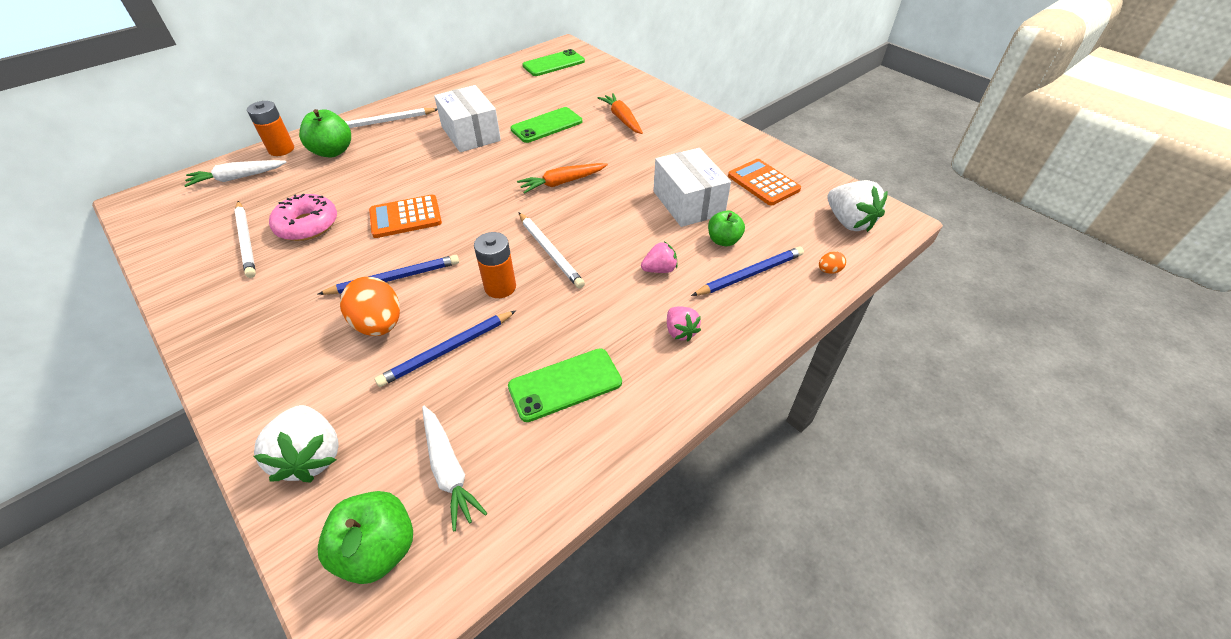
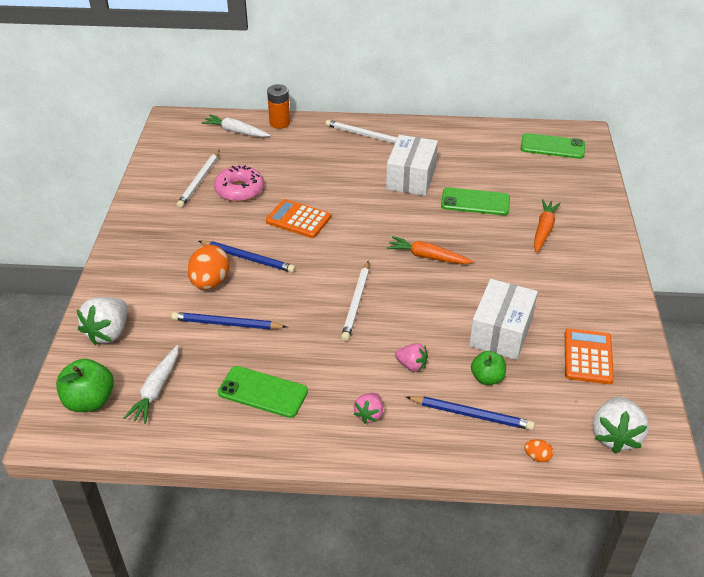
camera: 45 degrees right, 5 degrees down
(333, 152) = (307, 142): green apple -> none
(500, 287) = (298, 305): orange battery -> none

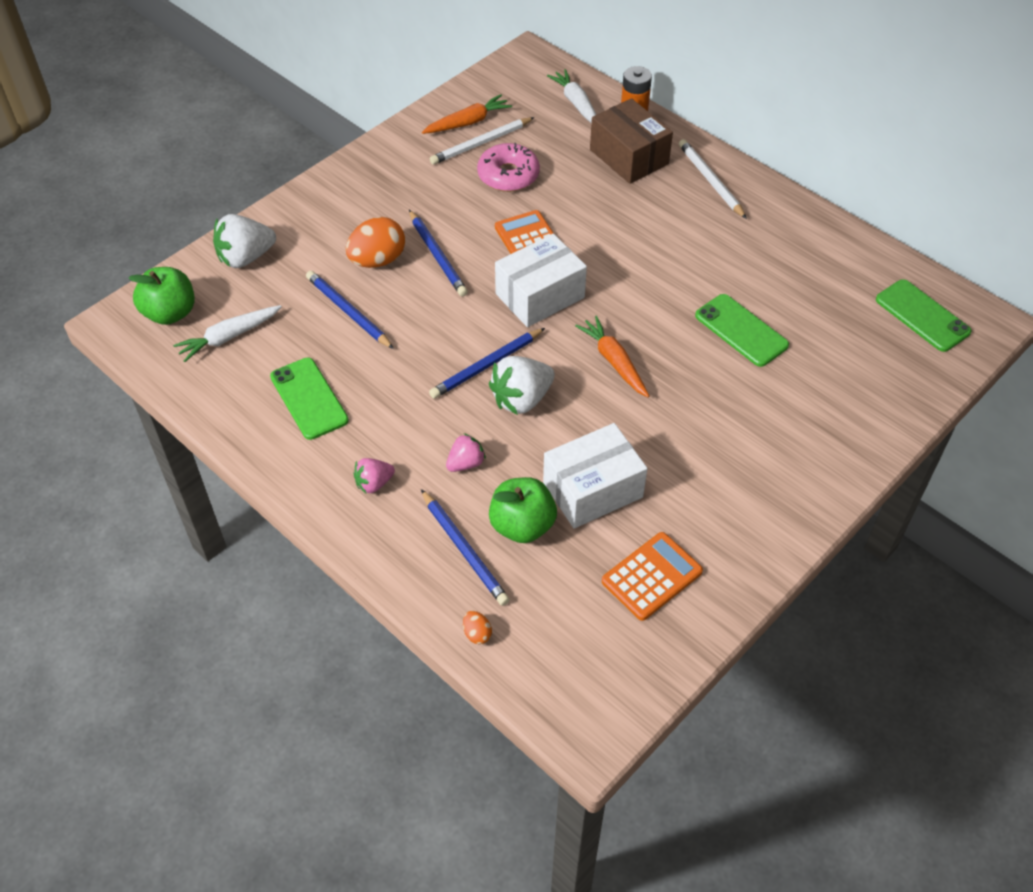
camera: 40 degrees right, 10 degrees up
(302, 145) = (629, 157): none -> brown box
(356, 302) = (486, 365): white pencil -> blue pencil
(411, 178) = (702, 261): white box -> white box (540, 296)
(411, 365) = (465, 463): pink strawberry -> pink strawberry turned 105 degrees counterclockwise
(487, 378) = (522, 525): green apple -> green apple, size x1.52
(544, 230) = (780, 410): orange carrot -> orange carrot (468, 122)
(615, 436) = (577, 672): white strawberry -> white strawberry (521, 399)

